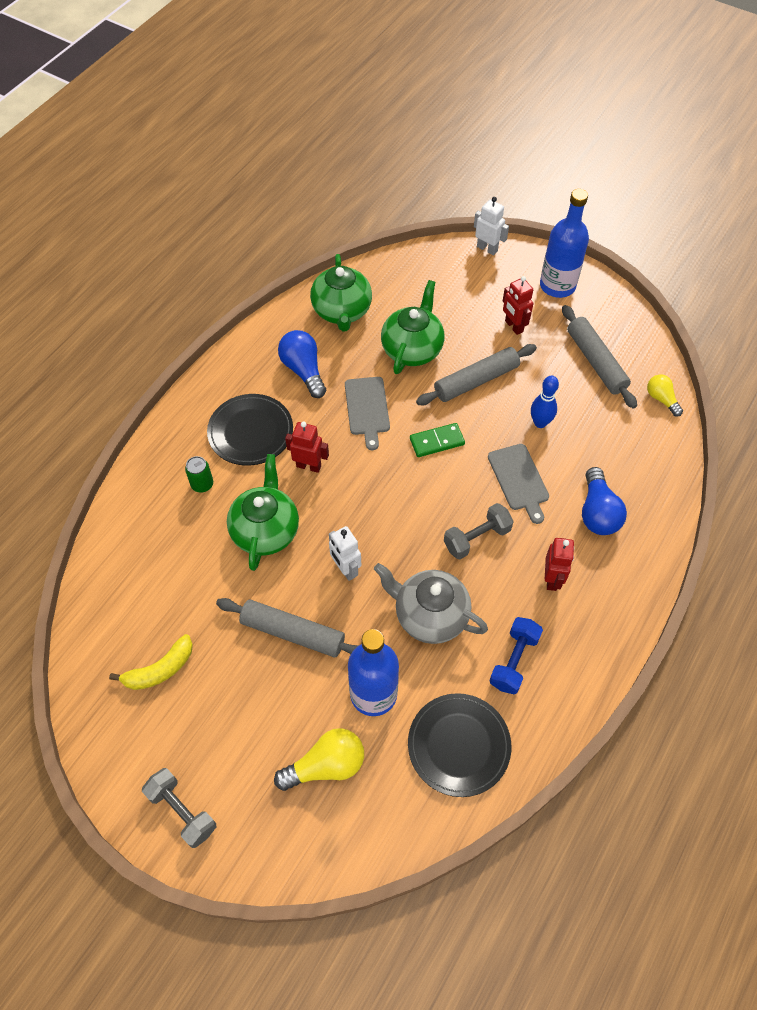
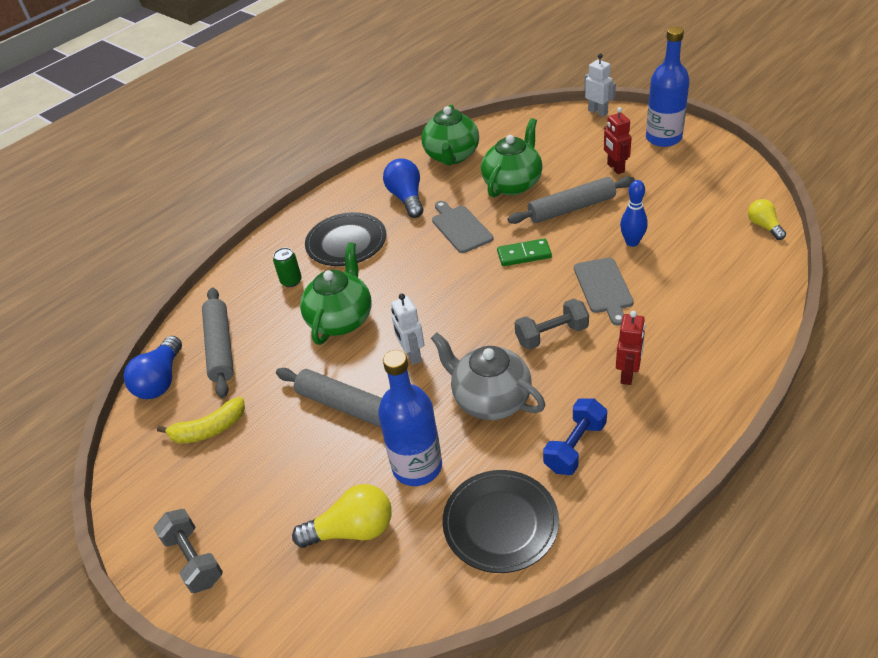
camera: 15 degrees right, 15 degrees down
(309, 466) = (394, 270): red robot -> none
(367, 409) = (460, 227): grey cutting board -> grey cutting board turned 150 degrees clockwise
(596, 361) = (696, 195): grey rolling pin -> grey rolling pin (220, 347)
(597, 512) = (685, 318): blue light bulb -> blue light bulb (161, 380)

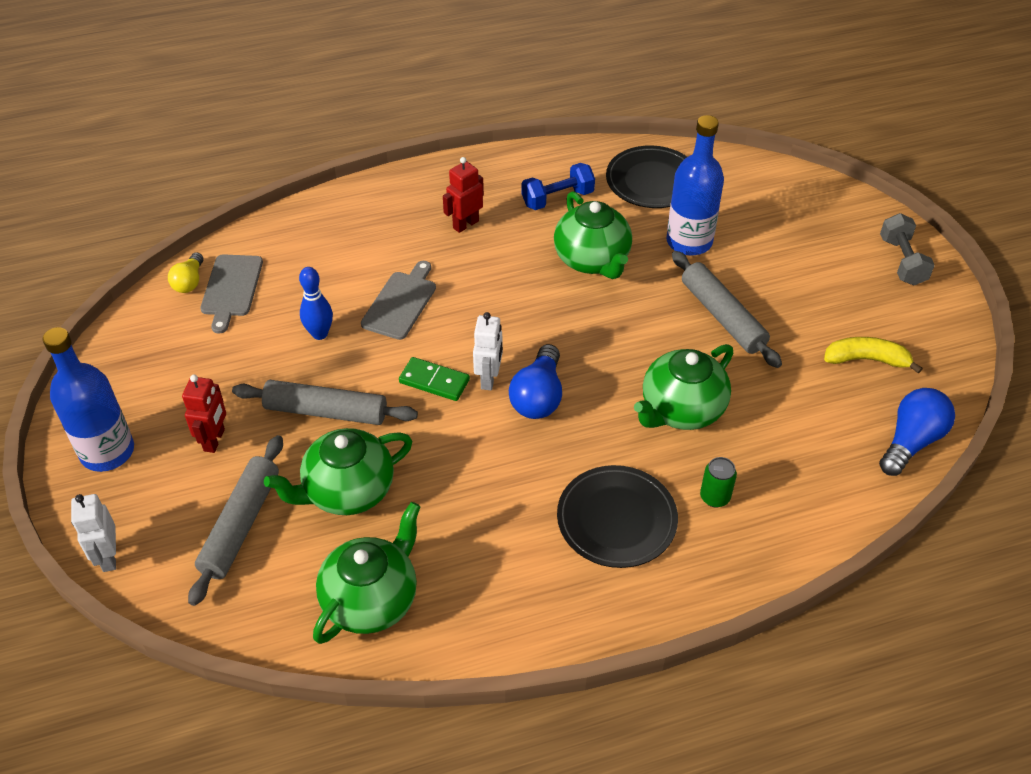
camera: 155 degrees left, 5 degrees up
(220, 347) = (832, 448): grey rolling pin -> grey rolling pin (240, 525)
(352, 530) = (765, 225): yellow light bulb -> none
(407, 198) = (492, 552): blue light bulb -> blue light bulb (538, 396)
(412, 355) = (632, 333): white robot -> white robot (489, 379)
(460, 227) = (467, 459): grey cutting board -> grey cutting board (231, 288)
(490, 399) = (592, 260): grey teapot -> green teapot
(551, 335) = (492, 285): grey dumbbell -> none

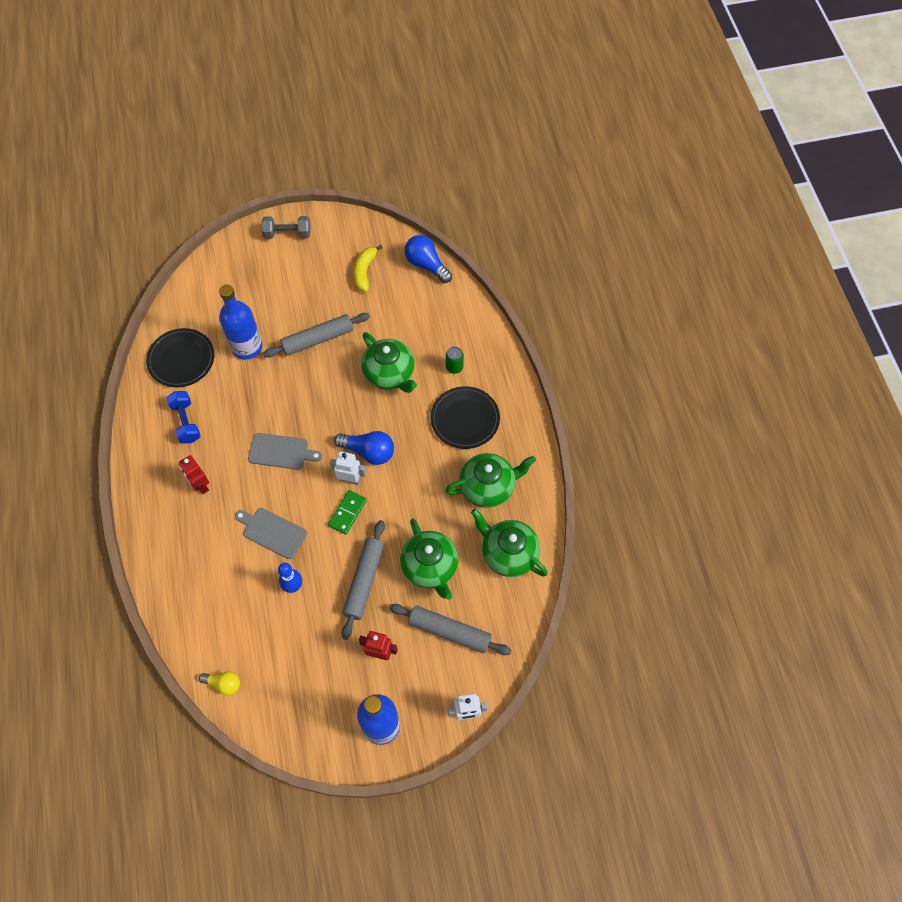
camera: 85 degrees left, 15 degrees up
(231, 288) = (237, 651): grey cutting board -> grey cutting board (281, 452)
(592, 260) = (253, 407): green teapot -> green teapot (488, 487)

